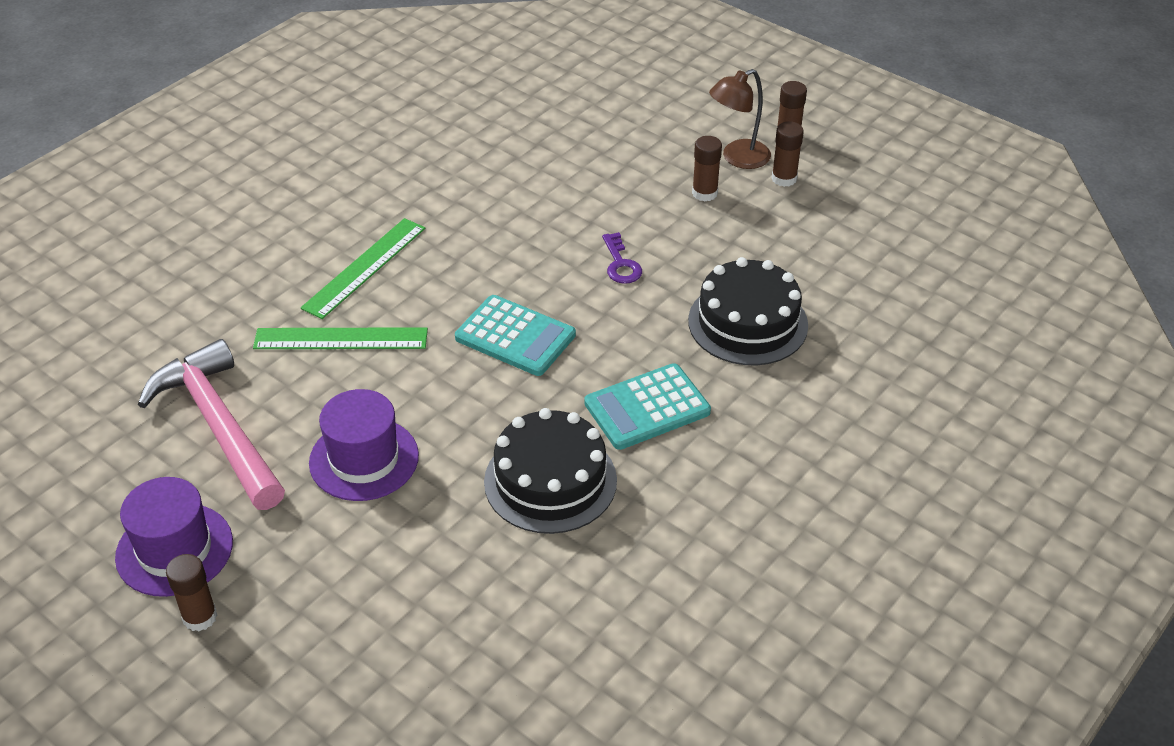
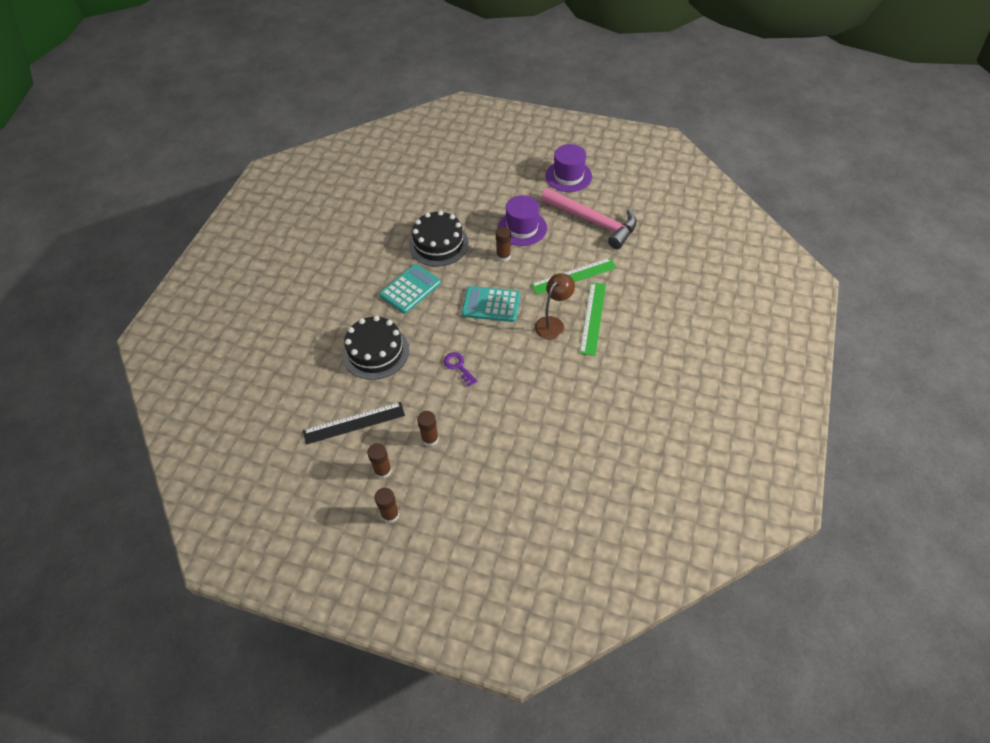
camera: 160 degrees right, 10 degrees up
(200, 617) = (540, 161): brown glue stick -> brown glue stick (503, 256)
(737, 158) = (419, 479): brown lamp -> brown lamp (553, 323)
(811, 239) = (354, 423): none -> black ruler

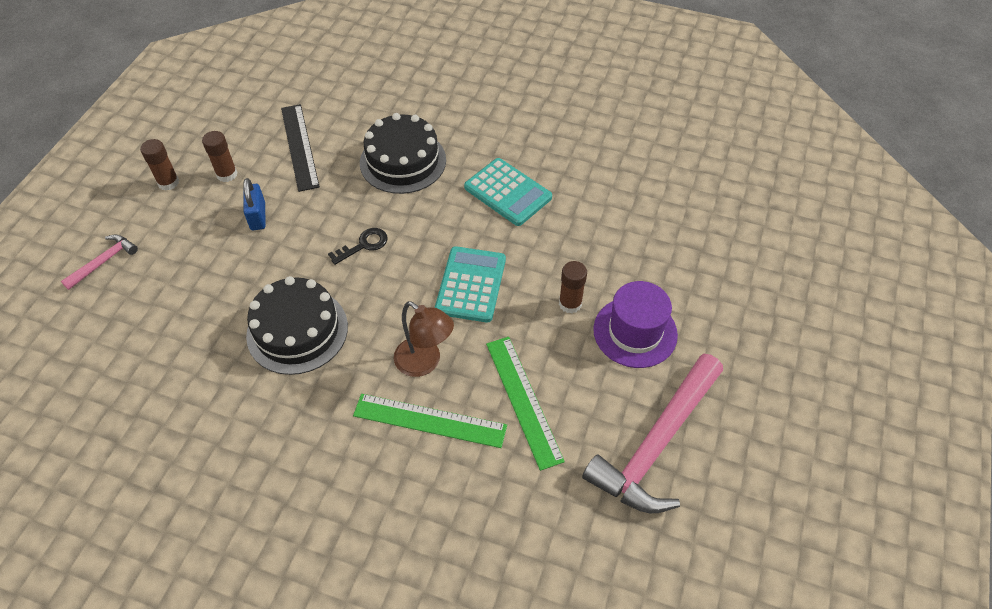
camera: 90 degrees right, 0 degrees up
(430, 439) = (258, 216): brown glue stick -> blue padlock
(438, 244) = (596, 223): black cake -> black cake (297, 330)
(458, 367) = (363, 245): purple key -> black key
(478, 542) = (104, 261): none -> pink hammer
(568, 176) = (778, 413): purple hat -> none

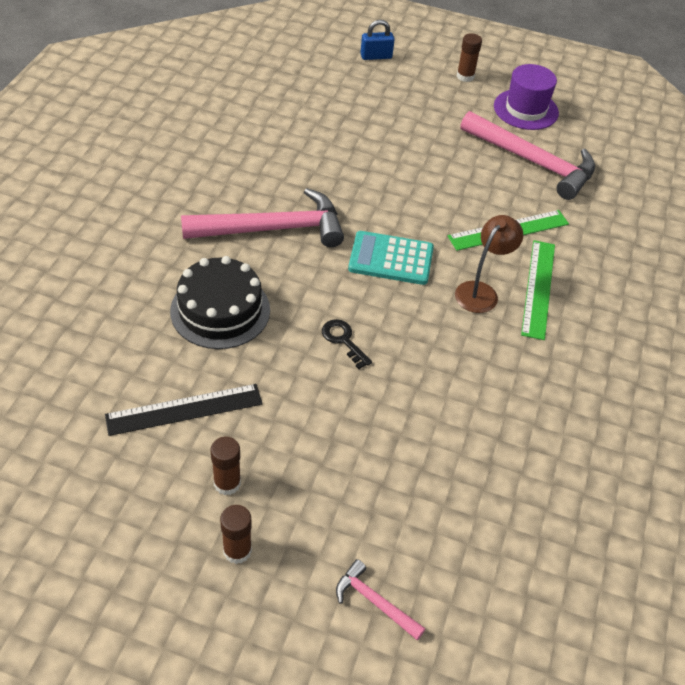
camera: 95 degrees left, 5 degrees down
(258, 216) = (300, 441): blue padlock -> blue padlock (376, 56)
(297, 330) = (457, 389): black cake -> none
(507, 192) = (273, 229): turquoise calculator -> pink hammer
(570, 303) = (407, 196): brown glue stick -> brown glue stick (465, 76)
(635, 332) = (433, 162): purple hat -> purple hat (526, 109)

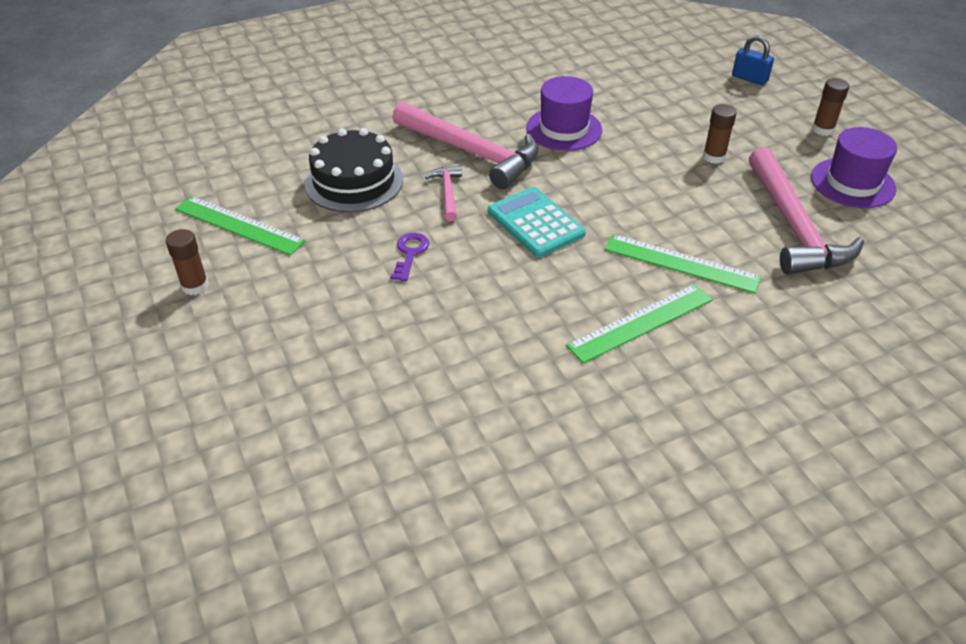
camera: 50 degrees right, 5 degrees down
(184, 409) = (239, 225): black ruler -> green ruler
(237, 551) = (138, 329): brown glue stick -> brown glue stick (714, 157)
(310, 169) = (564, 129): none -> purple hat
(343, 340) = (410, 253): black key -> purple key
(374, 602) = (164, 432): pink hammer -> pink hammer (447, 193)
(481, 291) = (580, 292): brown lamp -> none

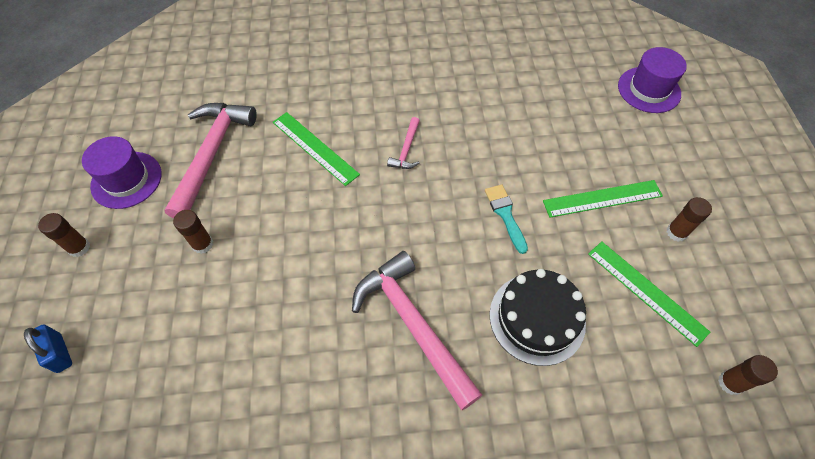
camera: 160 degrees left, 15 degrees up
(163, 181) = (730, 383): none -> brown glue stick
(410, 253) = (505, 215): purple key -> turquoise brush
(447, 193) = (455, 274): pink hammer -> pink hammer (406, 150)
(535, 223) = (396, 216): turquoise calculator -> none
(564, 129) = (307, 331): purple hat -> purple hat (649, 90)
(641, 322) = (372, 114): green ruler -> green ruler (602, 198)

